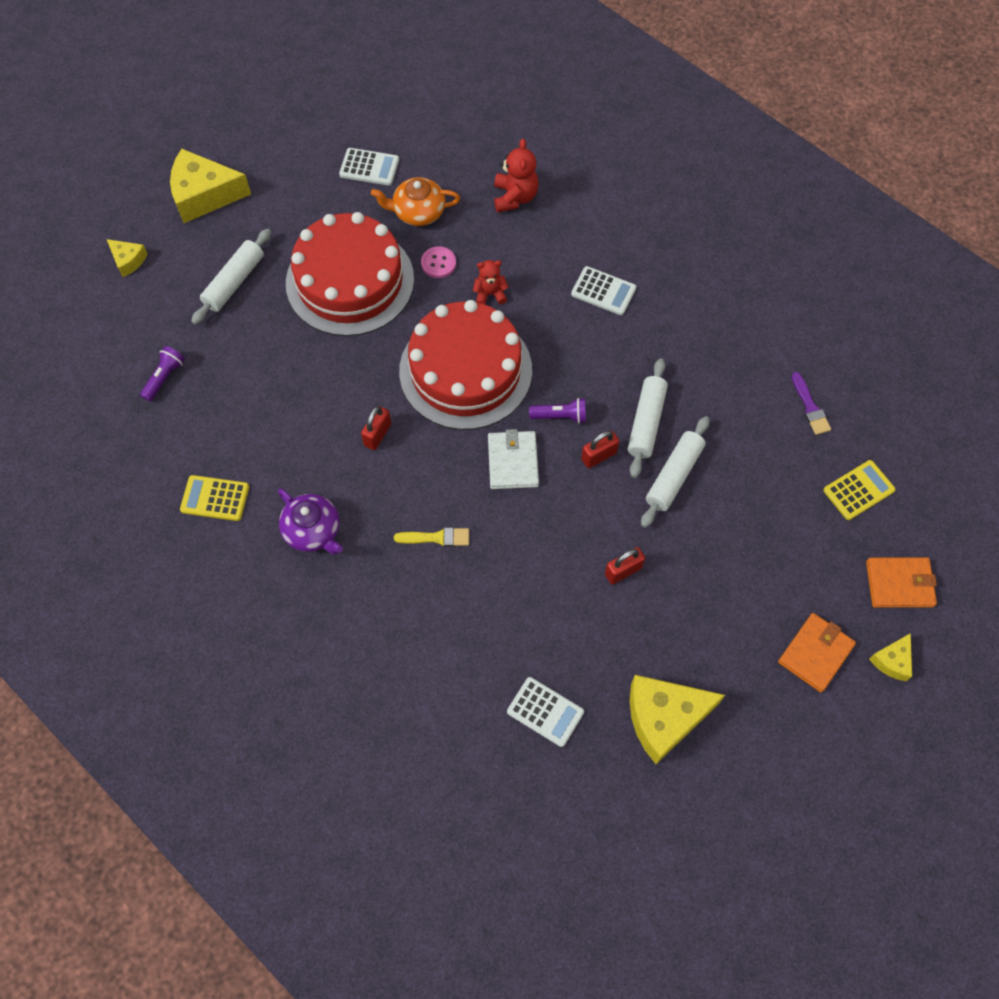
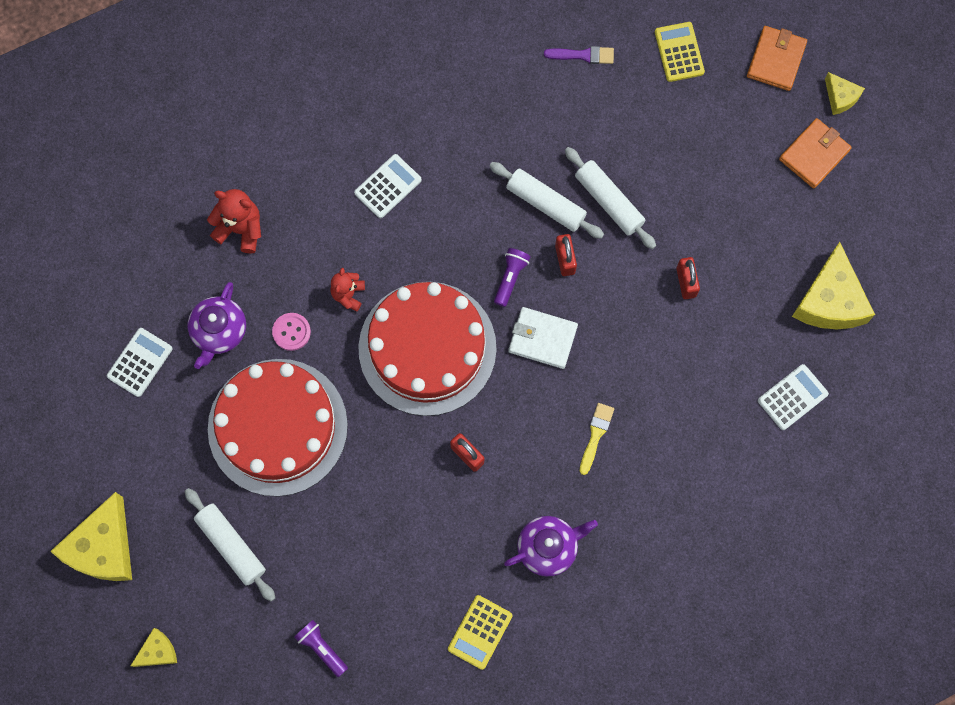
camera: 70 degrees left, 10 degrees up
(418, 212) = (219, 331): orange teapot -> purple teapot
(815, 653) = (814, 155): orange wallet -> orange wallet turned 75 degrees clockwise

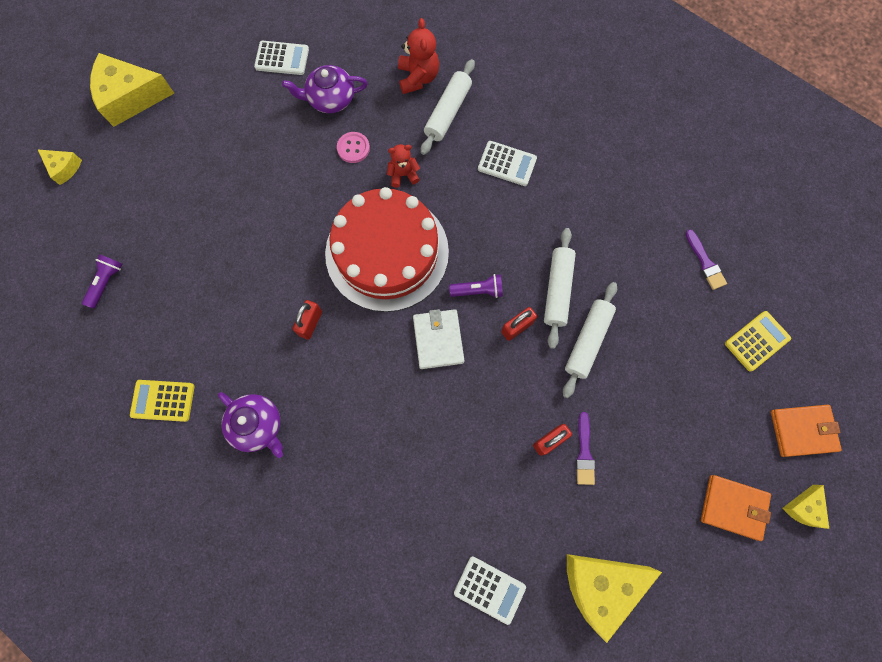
camera: 65 degrees right, 0 degrees up
(231, 545) = (165, 181): white rolling pin -> white rolling pin (448, 112)
(277, 427) = (273, 172): red cake -> none
(596, 435) = (373, 422): yellow brush -> none
(711, 257) = (584, 452): none -> purple brush

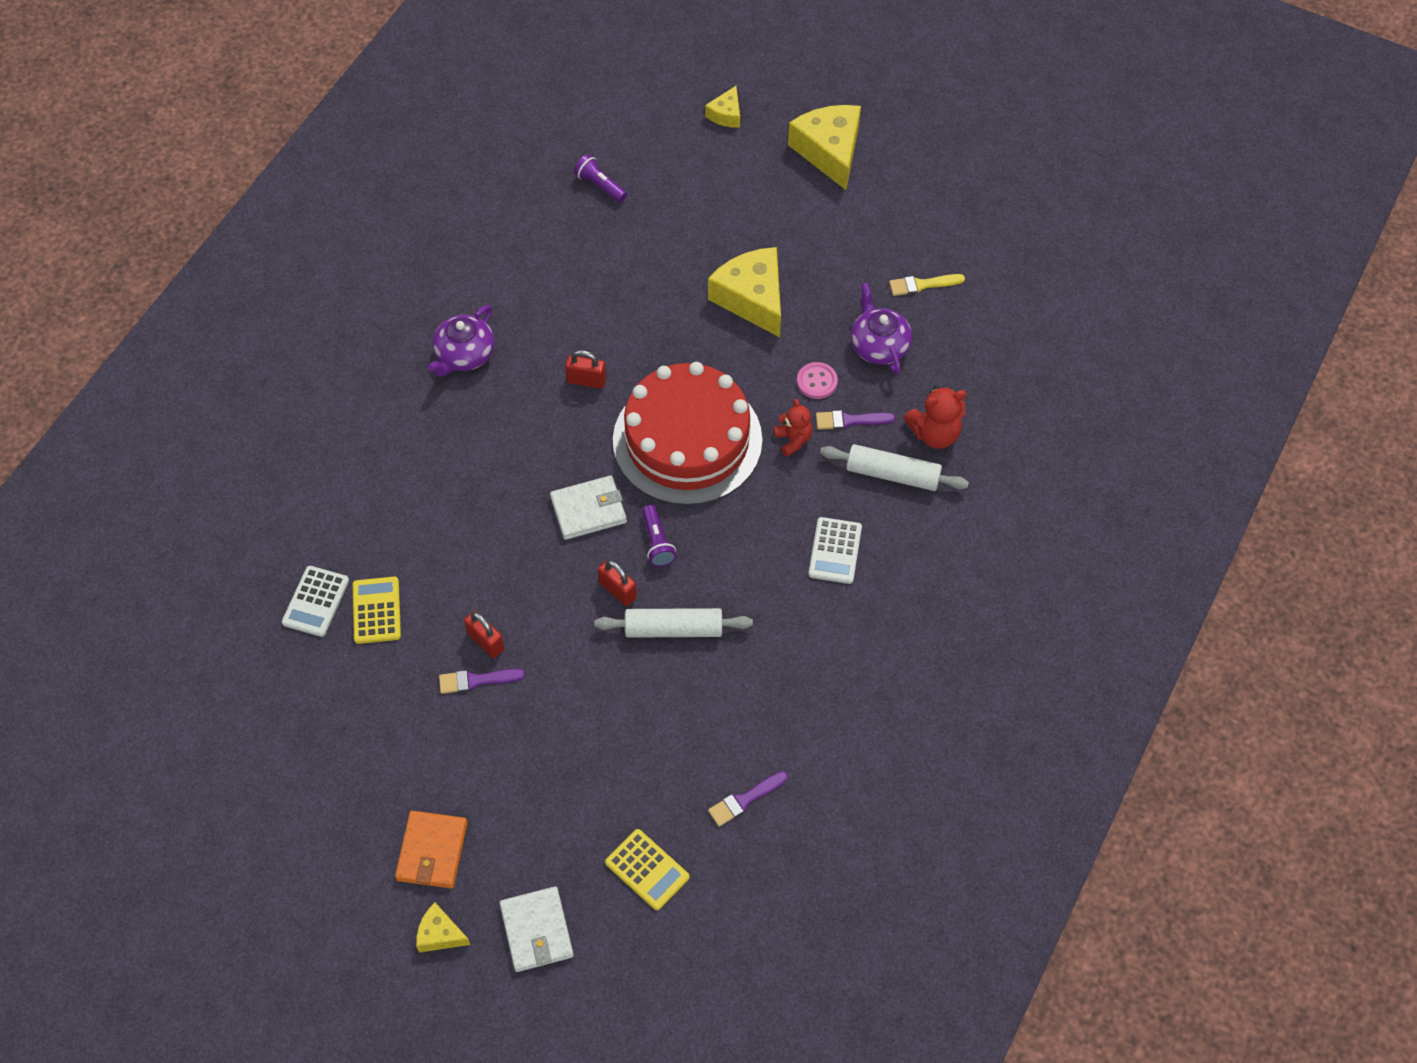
camera: 80 degrees right, 15 degrees down
(106, 282) = (600, 185): purple flashlight -> purple flashlight turned 150 degrees counterclockwise
(163, 400) = (479, 266): yellow calculator -> yellow calculator (376, 610)
(282, 58) = (922, 285): white calculator -> yellow brush
(394, 132) = (850, 420): none -> purple brush
(587, 341) = (613, 670): white rolling pin -> none
(600, 585) = (329, 712): yellow cheese -> yellow cheese (752, 298)
(802, 431) = (536, 930): orange wallet -> white wallet

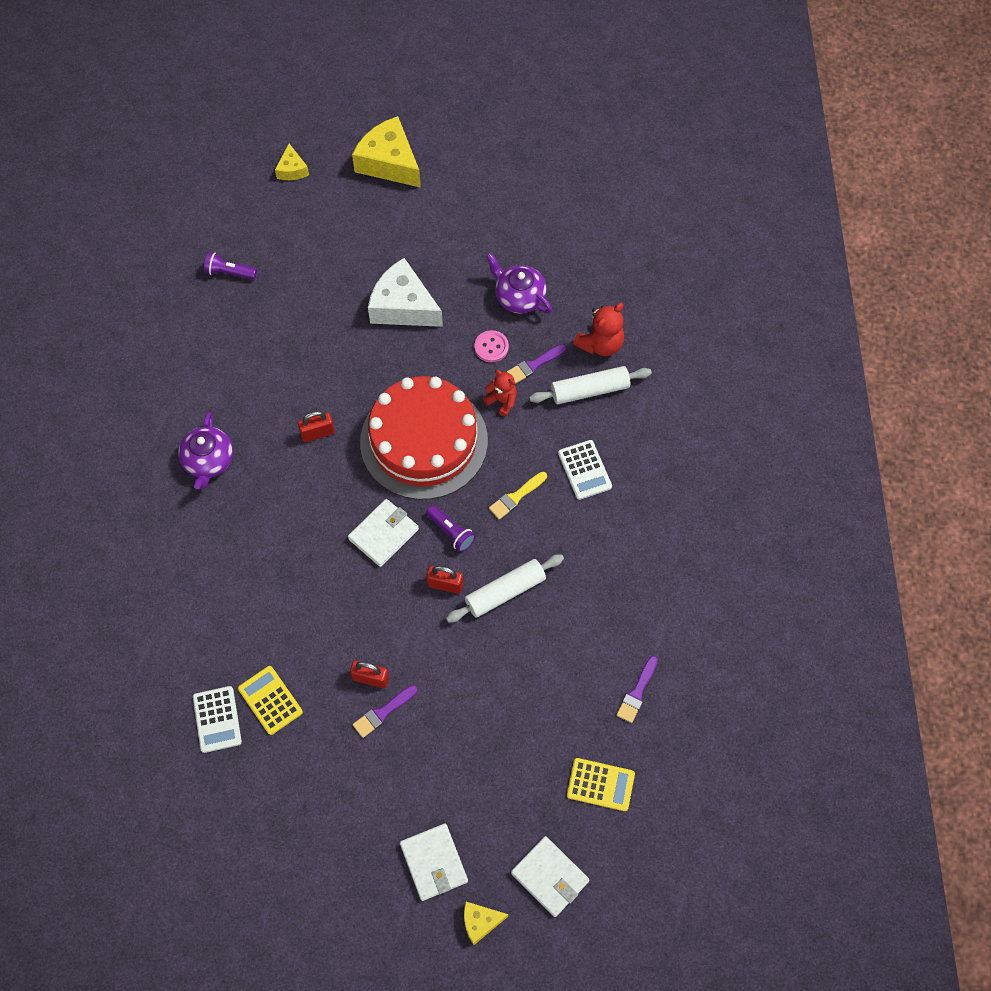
camera: 30 degrees left, 5 degrees up
(432, 851) = (433, 863): orange wallet -> white wallet
(752, 298) = (403, 306): yellow cheese -> white cheese
(922, 285) = (522, 234): yellow brush -> yellow brush (516, 497)

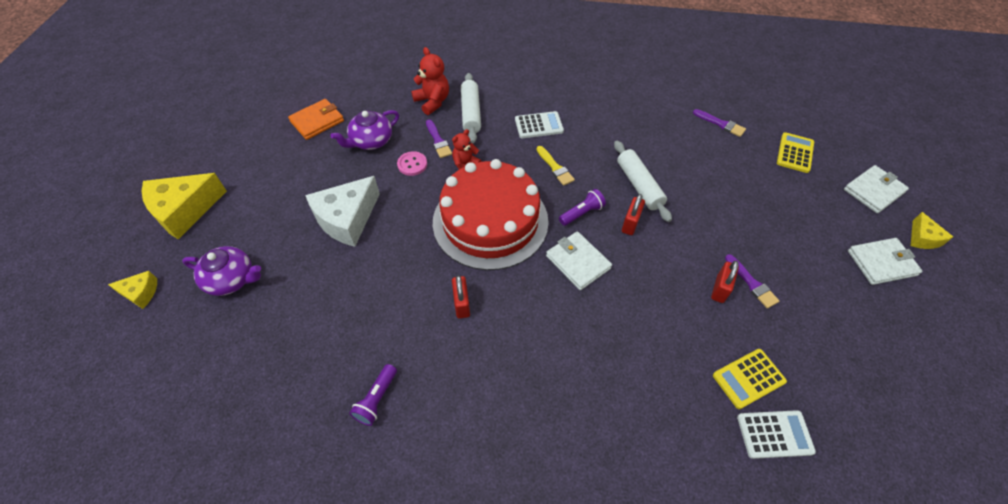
camera: 80 degrees left, 10 degrees down
(208, 461) = (469, 415): purple teapot -> purple teapot (232, 279)
(229, 272) = (237, 369): purple flashlight -> purple flashlight (377, 399)
(539, 234) = (317, 121): none -> orange wallet

